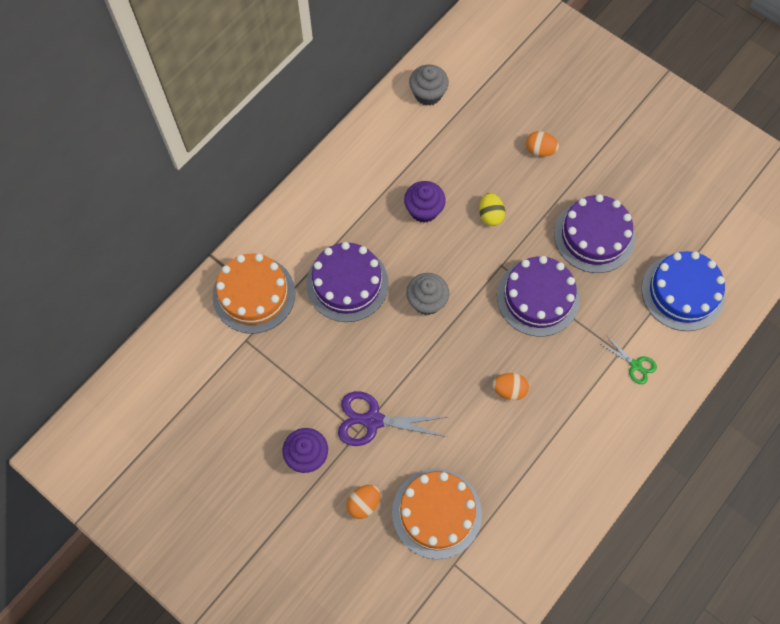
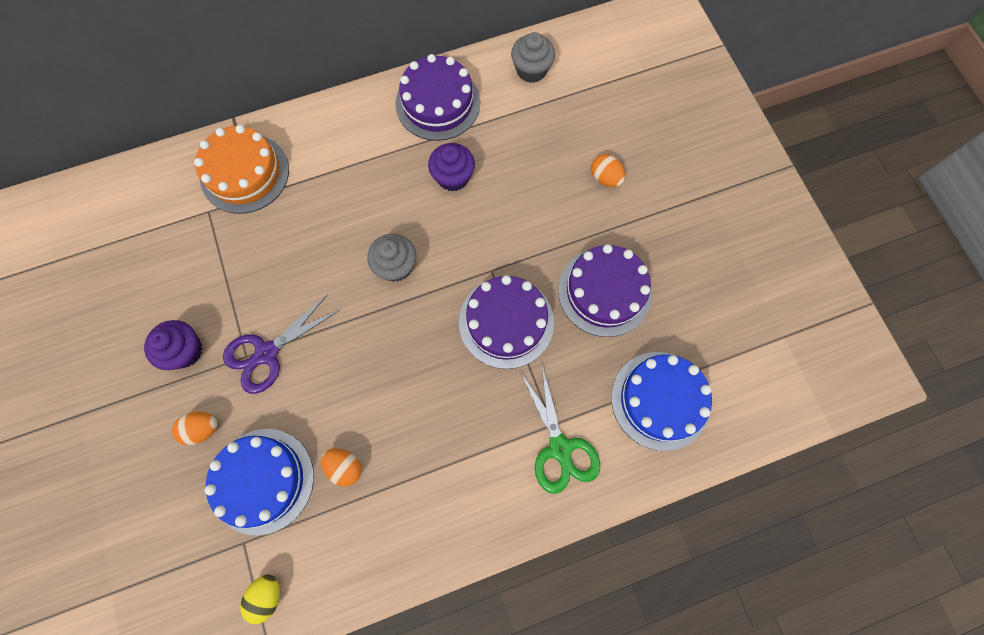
camera: 30 degrees right, 5 degrees up
(347, 283) = (334, 208): purple cake -> purple cake (438, 103)
(373, 420) = (267, 353): purple scissors -> purple scissors turned 75 degrees counterclockwise
(436, 513) = (262, 480): orange cake -> blue cake
(490, 215) = (513, 216): yellow egg -> yellow egg (267, 595)
(509, 390) = (415, 399): orange egg -> orange egg (345, 467)
(635, 365) = (560, 448): green scissors -> green scissors, size x1.80

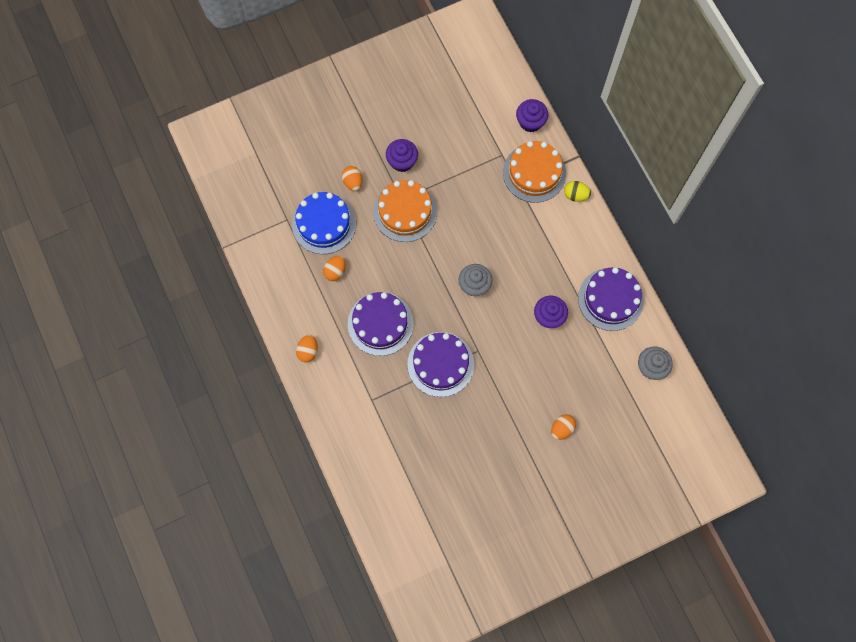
camera: 85 degrees right, 0 degrees up
(167, 170) = (530, 122): none -> purple cupcake
(267, 353) = (405, 212): purple scissors -> orange cake
(267, 595) = (258, 238): yellow egg -> yellow egg (575, 195)
(469, 519) = (308, 351): none -> orange egg
(560, 448) = (357, 406): green scissors -> none
(604, 291) = (470, 431): purple cake -> purple cake (380, 323)
(660, 400) = (394, 472): blue cake -> none

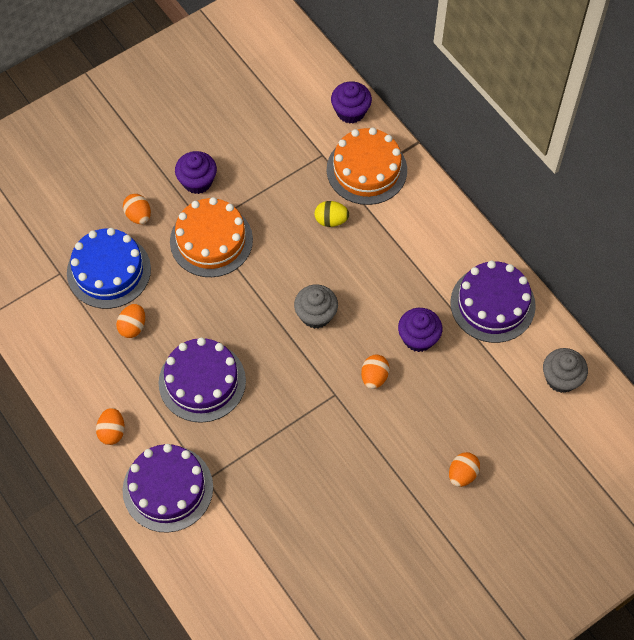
camera: 10 degrees left, 10 degrees down
(440, 364) = (289, 419): purple cake -> purple cake (168, 488)
(510, 342) = (374, 377): none -> orange egg
(575, 195) = (423, 188): yellow egg -> yellow egg (331, 220)

